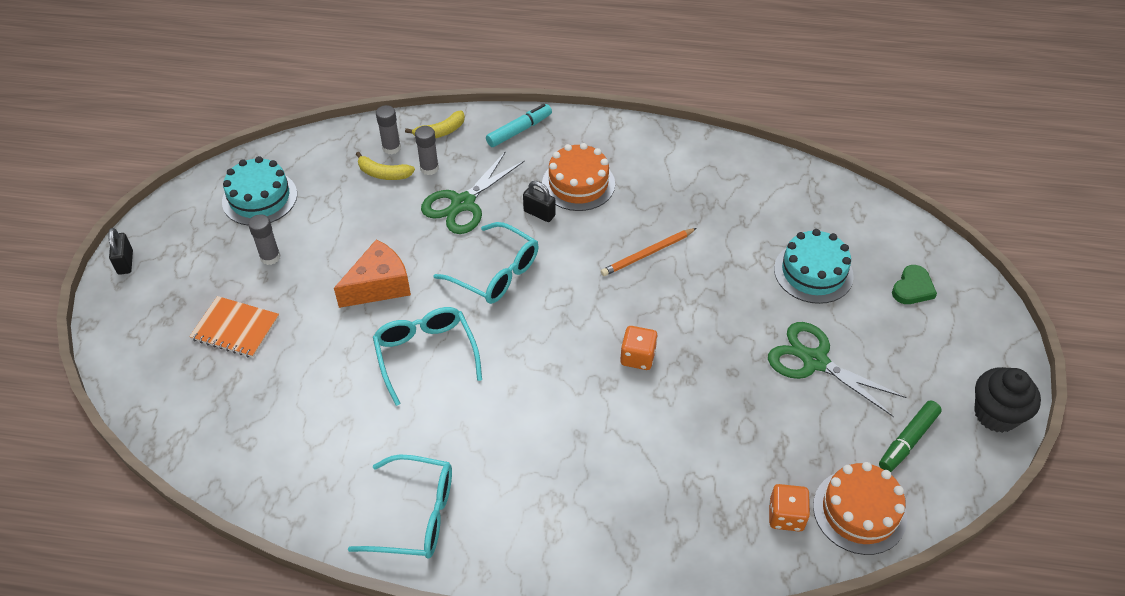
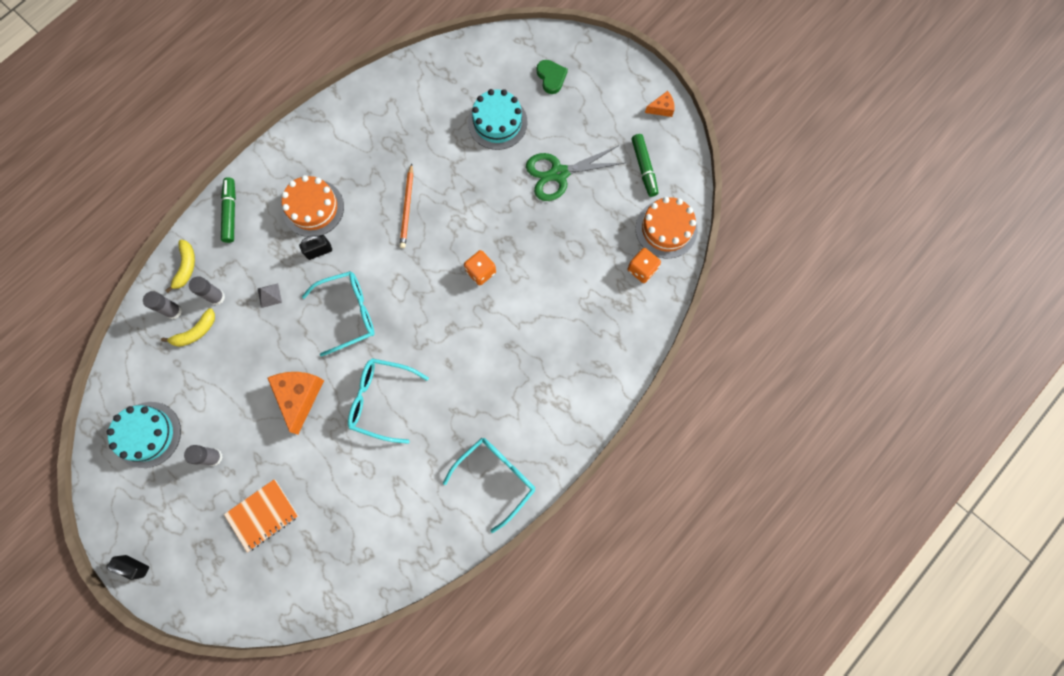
camera: 55 degrees left, 25 degrees up
(463, 203) = (269, 295): green scissors -> grey pyramid
(519, 130) = (231, 212): turquoise marker -> green marker
(995, 414) = (661, 108): black cupcake -> orange cheese

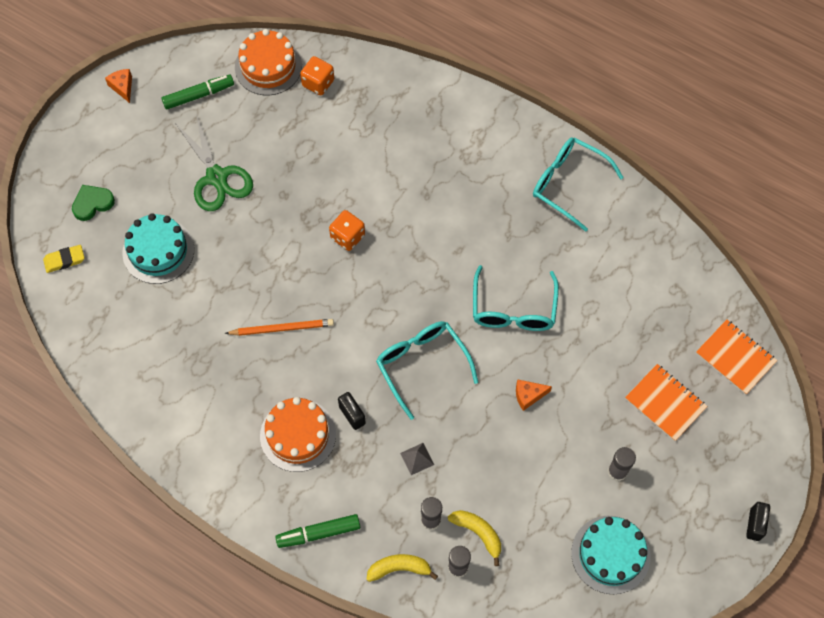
camera: 100 degrees left, 10 degrees down
(288, 593) = (735, 357): none -> orange notebook
(299, 396) = (528, 395): orange cheese -> orange cheese, size x0.52
(503, 54) = (64, 260): none -> yellow eraser

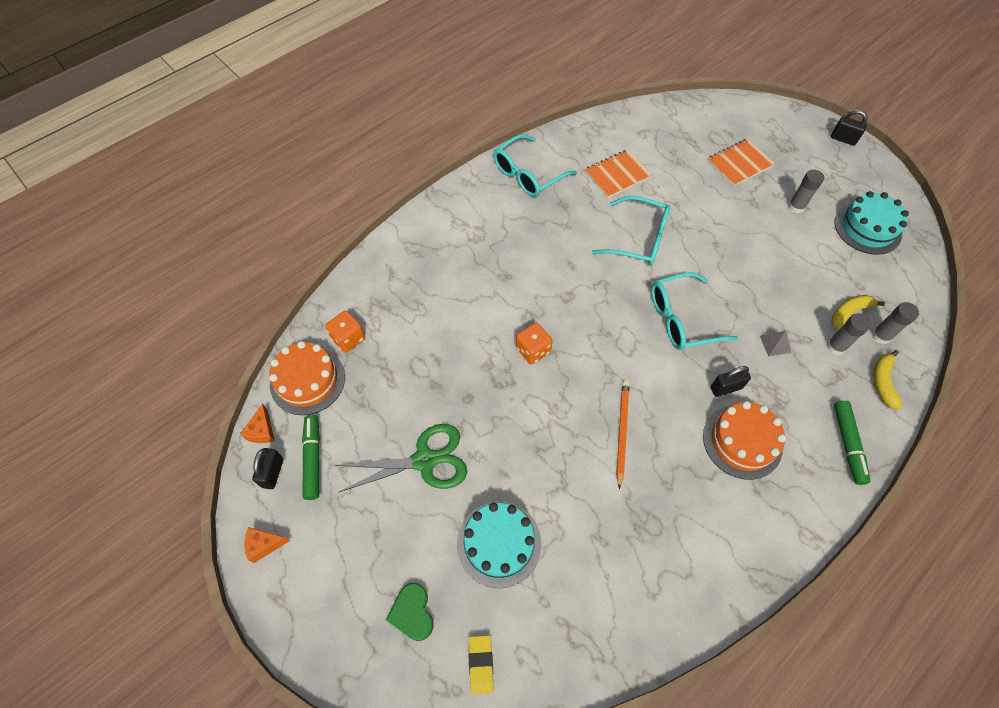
camera: 75 degrees left, 5 degrees down
(180, 71) = (273, 473): none -> black padlock
(528, 395) = (722, 248): orange cheese -> orange cheese (262, 431)
(735, 357) = (706, 115): orange notebook -> orange notebook (617, 175)

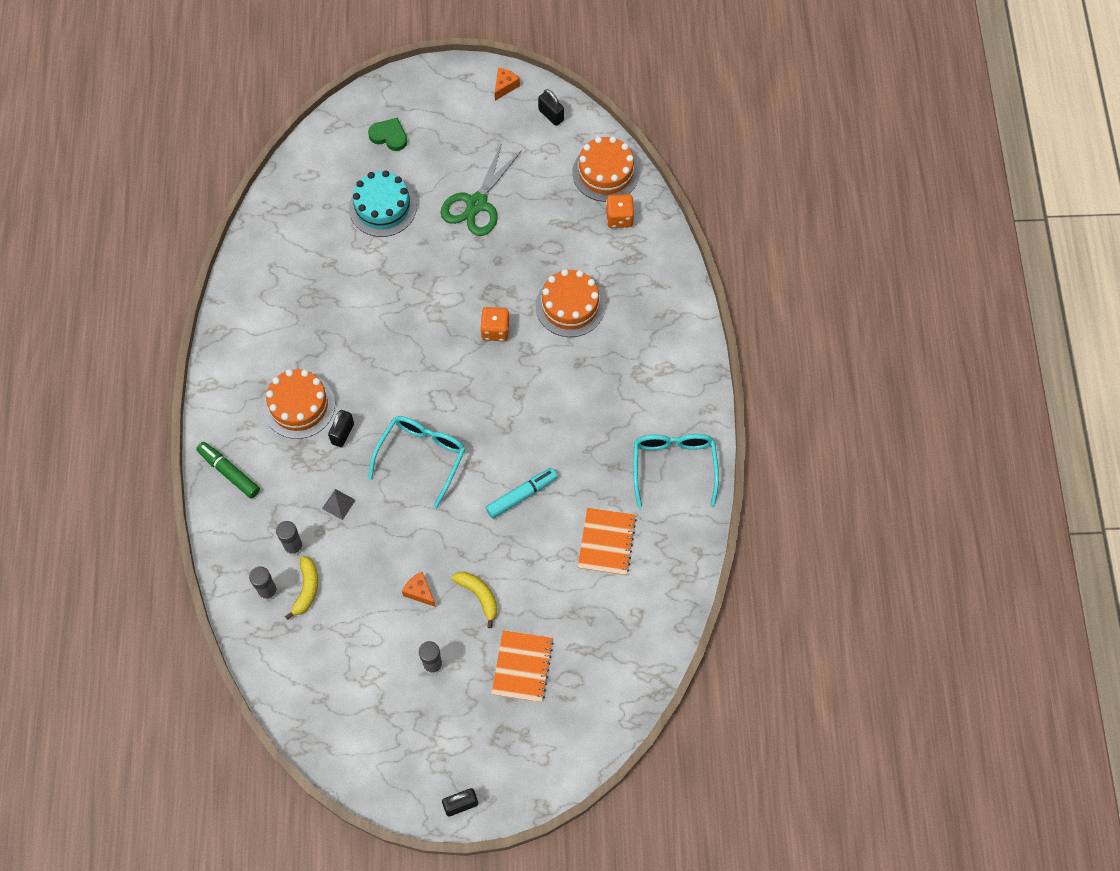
camera: 130 degrees right, 5 degrees up
(262, 431) = (589, 125): orange cheese -> orange cheese (419, 592)
(313, 459) = (539, 142): green marker -> none
(462, 315) = (570, 306): none -> orange cake
(481, 664) = (328, 151): yellow eraser -> none
(622, 431) = (380, 336): orange pencil -> none
(639, 239) = (522, 495): turquoise glasses -> turquoise marker
(867, 228) = (356, 702): turquoise cake -> none
(882, 382) = (239, 548): yellow banana -> yellow banana (479, 596)

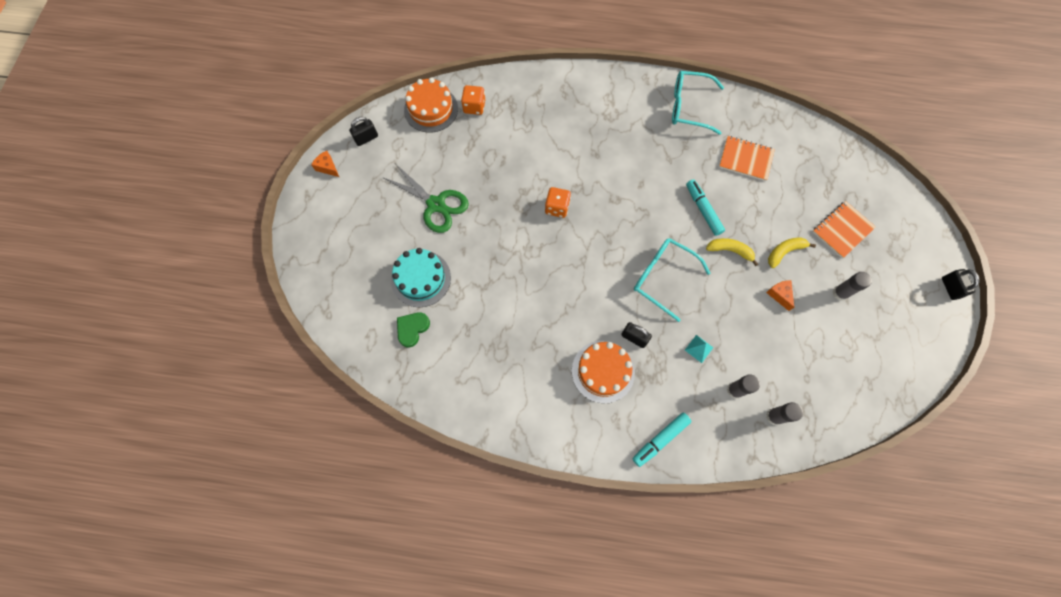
camera: 80 degrees left, 5 degrees up
(229, 472) = (660, 439): green marker -> turquoise marker
(306, 589) = (773, 383): yellow banana -> yellow banana (730, 251)
(339, 504) = (699, 348): grey pyramid -> turquoise pyramid
(389, 136) = (350, 264): green heart -> green heart (412, 329)
(419, 592) = (779, 295): orange cheese -> orange cheese turned 105 degrees clockwise
(522, 667) = (842, 230): orange notebook -> orange notebook turned 60 degrees counterclockwise
(570, 306) = (545, 152): orange cake -> none

